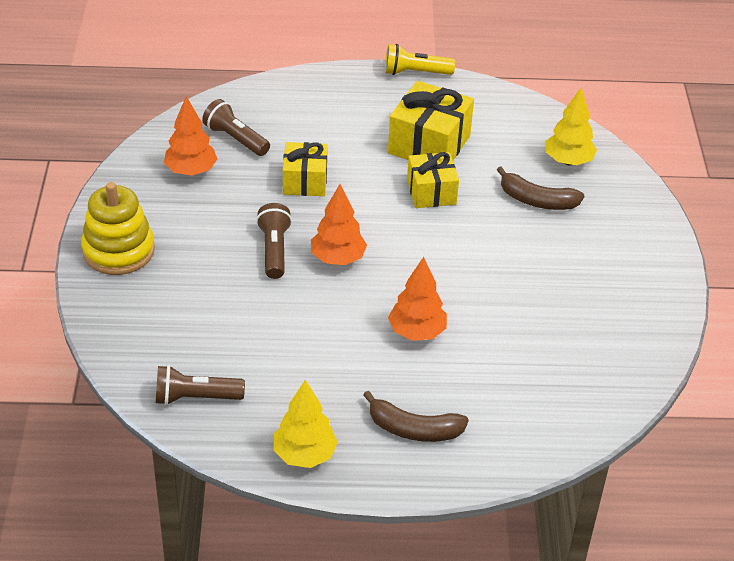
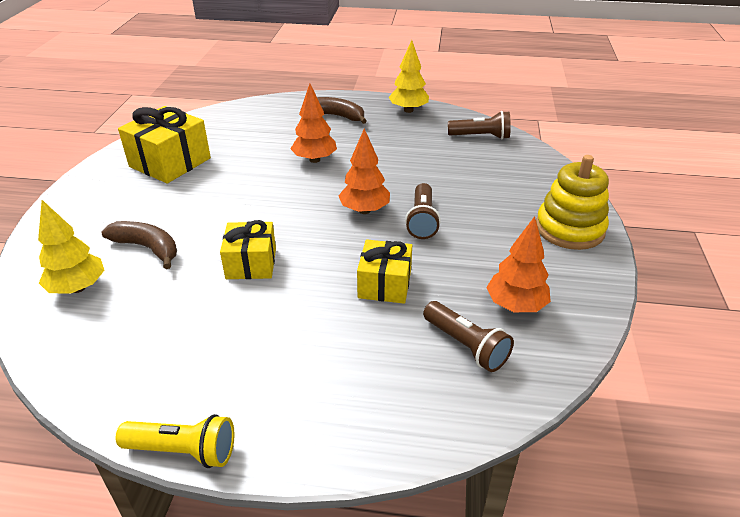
camera: 170 degrees left, 5 degrees down
(429, 144) = (225, 320): yellow gift -> yellow gift (170, 162)

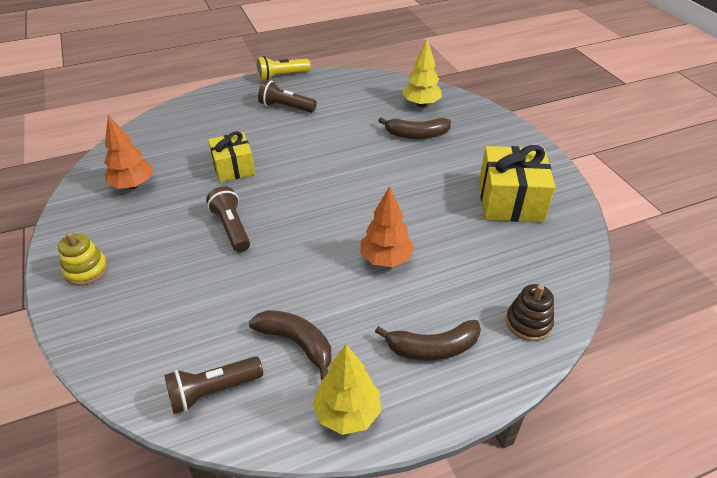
camera: 150 degrees right, 5 degrees up
(251, 263) = (337, 149): yellow gift -> none
(269, 109) = (528, 323): none -> brown stacking toy
(364, 210) = (289, 219): orange tree -> none
(416, 140) = (296, 343): none -> brown banana
(466, 345) = (162, 152): brown flashlight -> brown flashlight (286, 107)
(569, 229) = (86, 270): yellow stacking toy -> yellow stacking toy, size x0.61

